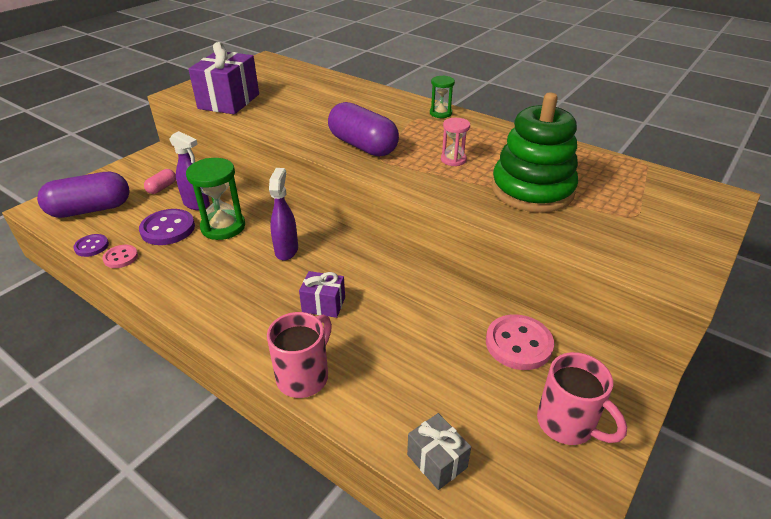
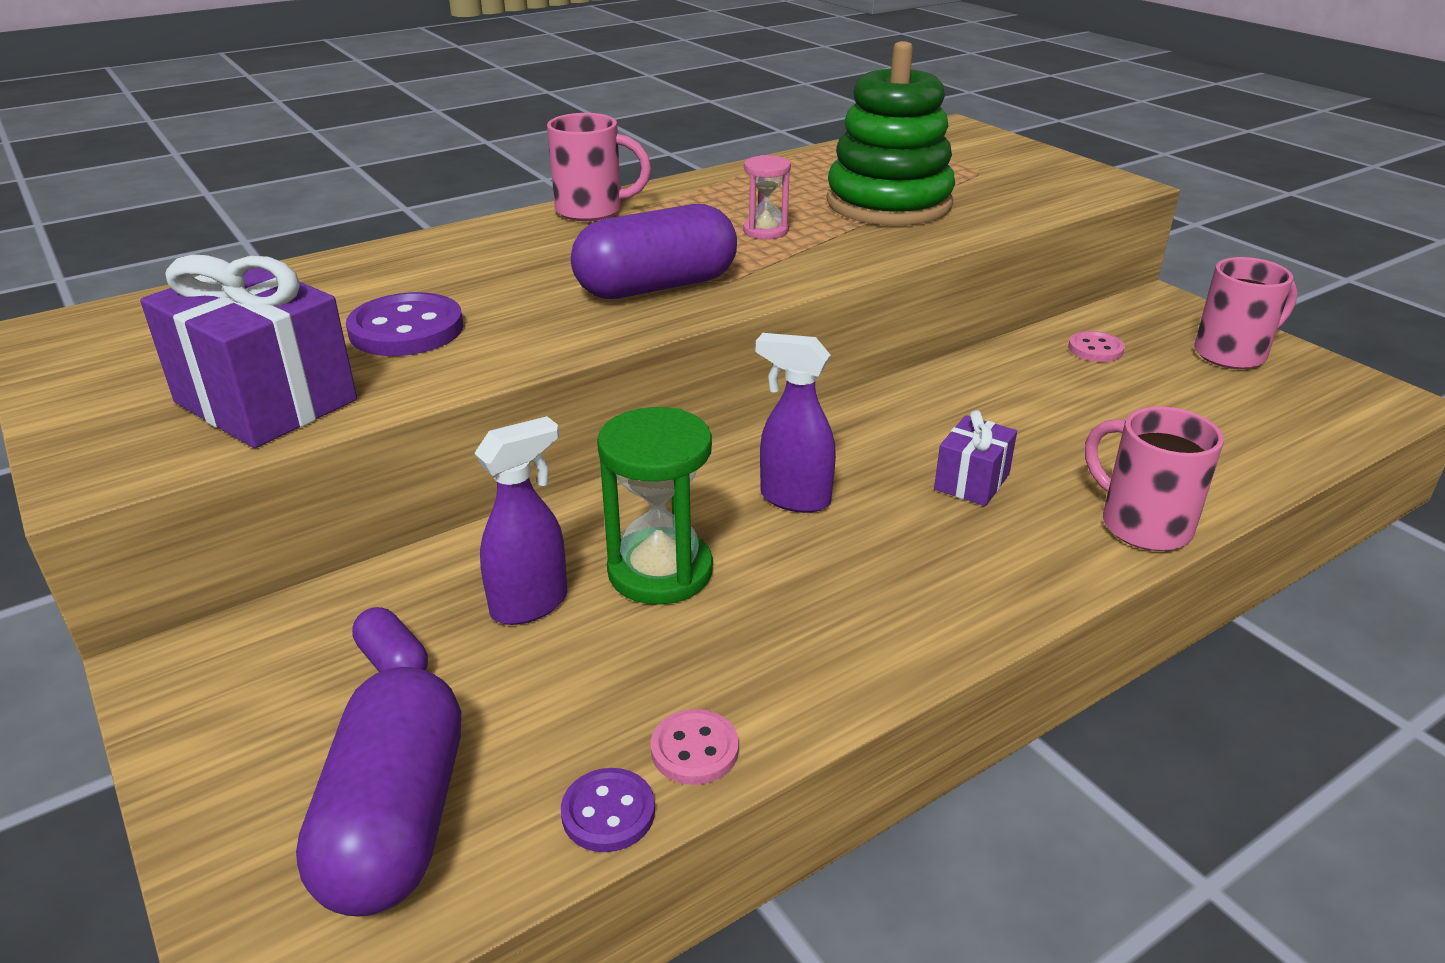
camera: 70 degrees left, 5 degrees down
(162, 188) = (394, 662): pink capsule -> purple capsule
(168, 229) = (612, 659): purple button -> purple button (406, 329)
(437, 461) = (1297, 446): grey gift -> none
(440, 113) = (592, 210): green hourglass -> pink mug
(518, 344) = (1095, 349): pink button -> pink button, size x0.58

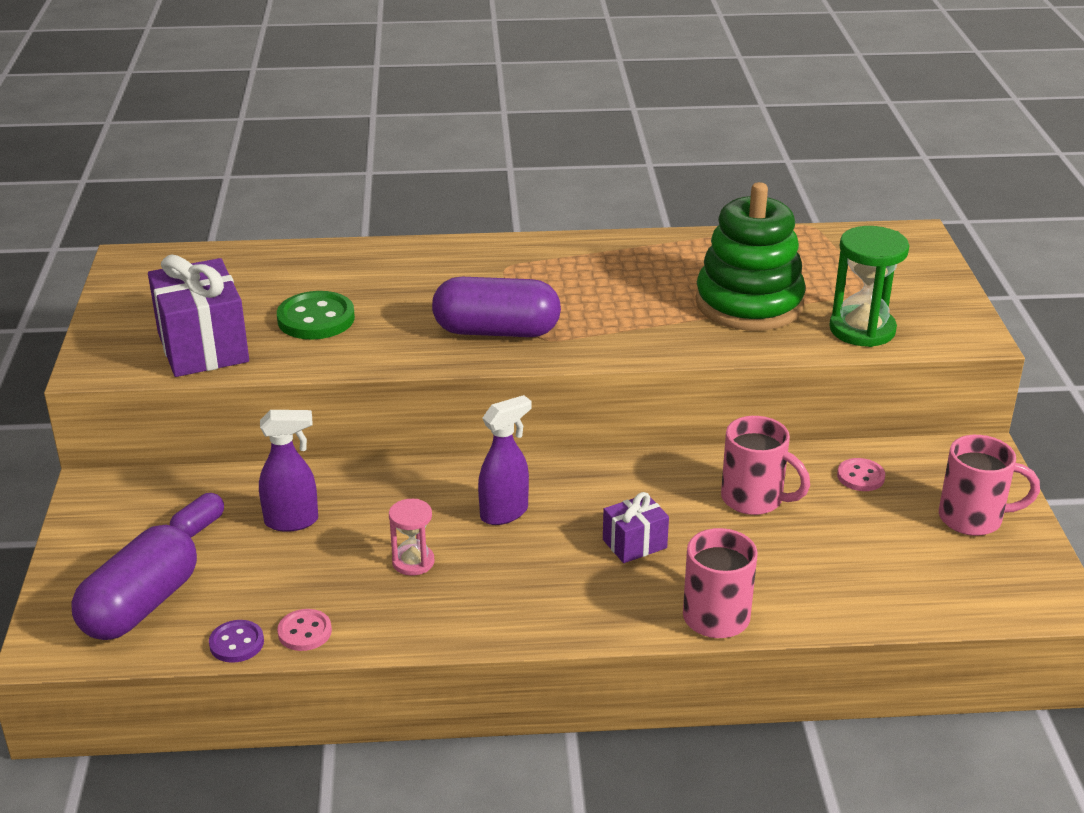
camera: 30 degrees right, 0 degrees up
(394, 662) = (199, 527): purple capsule -> purple capsule turned 45 degrees clockwise
(406, 329) = (316, 319): purple button -> green button
(592, 210) = (522, 249): pink mug -> pink mug (754, 499)
(660, 571) = (379, 529): green hourglass -> green hourglass (862, 330)
(765, 231) = (624, 304): pink hourglass -> pink hourglass (413, 562)
(794, 499) = (504, 513): purple spray bottle -> purple spray bottle turned 90 degrees clockwise

